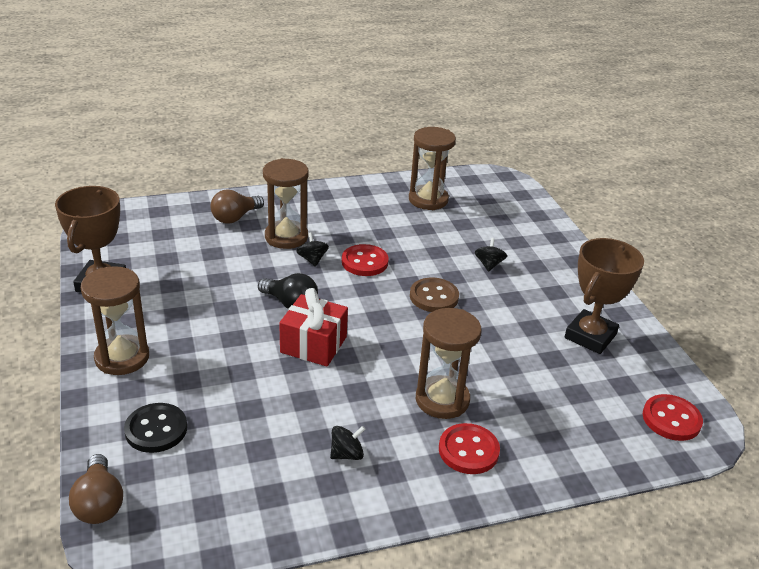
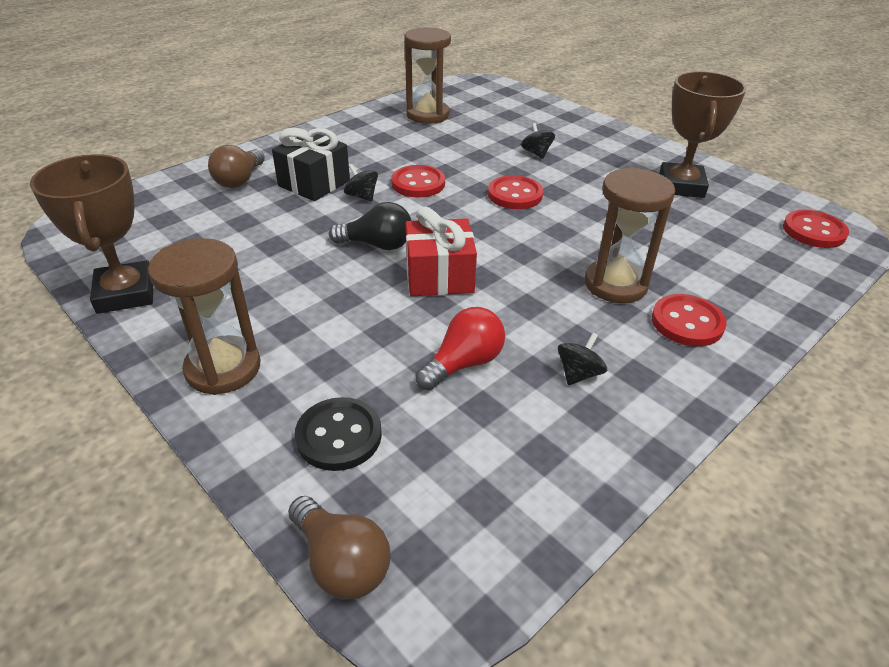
camera: 25 degrees left, 5 degrees up
(274, 415) = (464, 363): none -> red light bulb
(286, 237) = (314, 183): brown hourglass -> black gift
(434, 297) = (515, 195): brown button -> red button

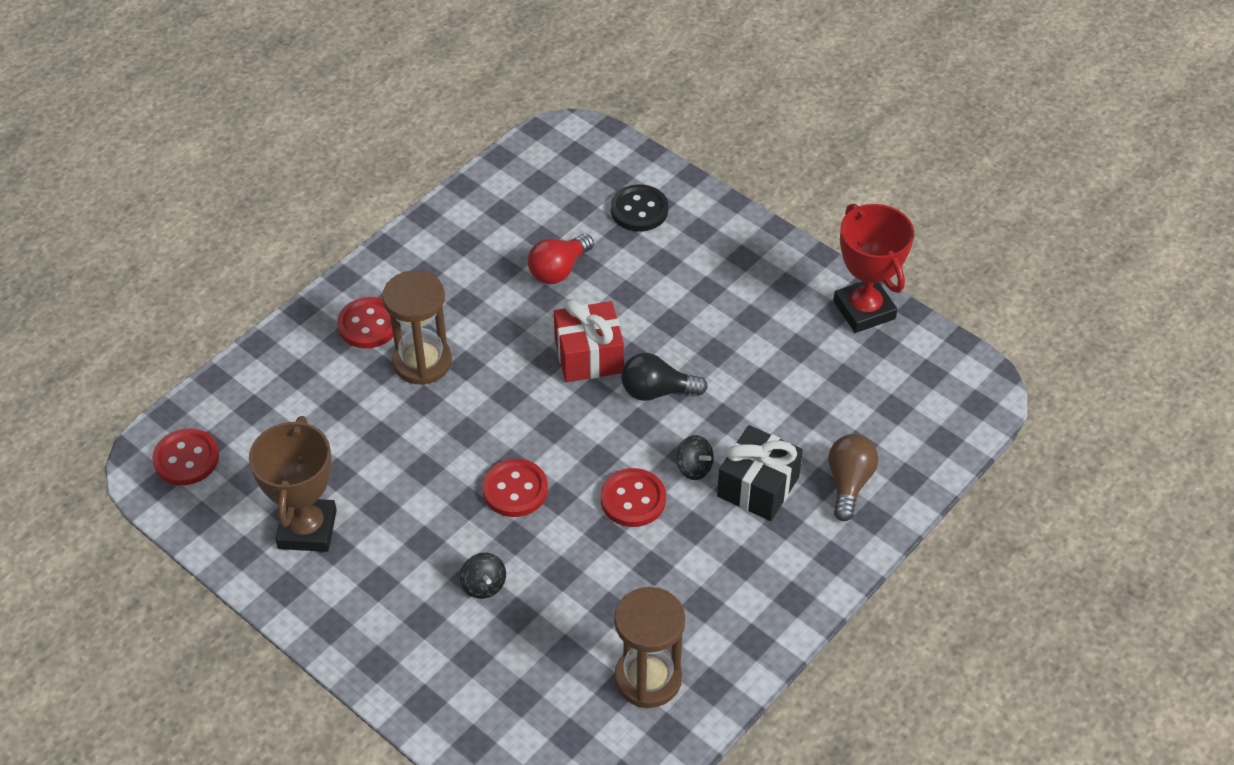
camera: 175 degrees right, 10 degrees up
(125, 293) = (864, 310): brown trophy -> red trophy
(223, 368) = (742, 250): brown hourglass -> none
(341, 562) = (617, 146): brown light bulb -> none
(578, 374) = (469, 269): black spinning top -> none

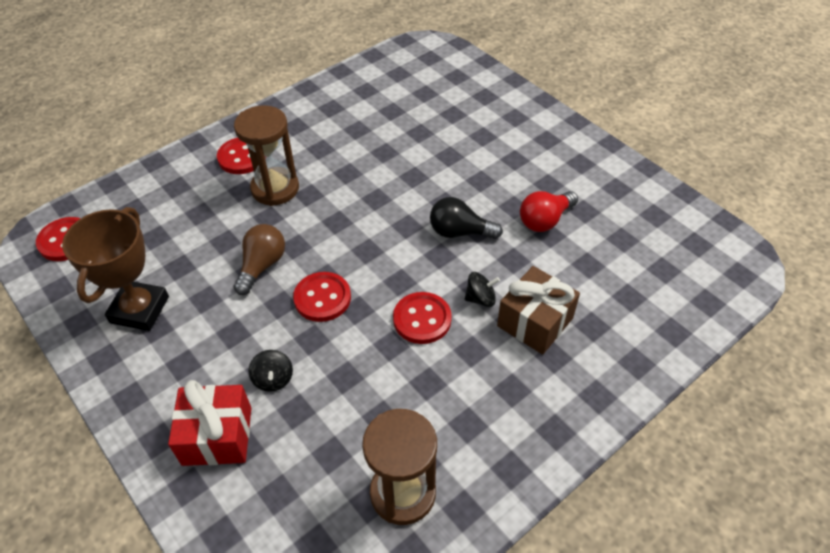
camera: 10 degrees right, 0 degrees up
(559, 270) = (399, 134): red light bulb -> red light bulb (545, 220)
(589, 356) = (409, 198): red gift -> red gift (217, 436)
(639, 210) = (470, 99): black button -> none
(694, 468) = (480, 298): black spinning top -> black spinning top turned 60 degrees counterclockwise
(758, 486) = (535, 322): black gift -> brown gift
(849, 483) = (618, 329): brown light bulb -> brown light bulb (262, 266)
(864, 310) = (643, 188): red trophy -> none

